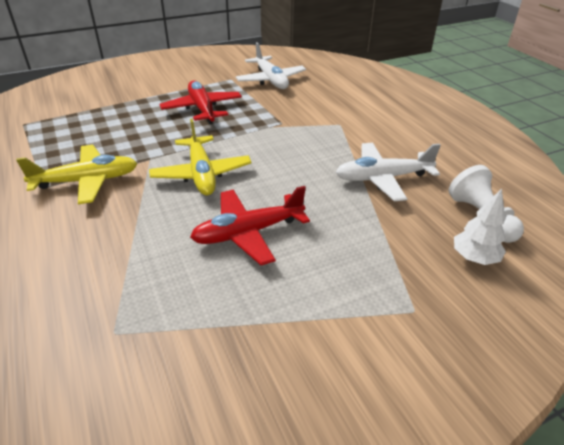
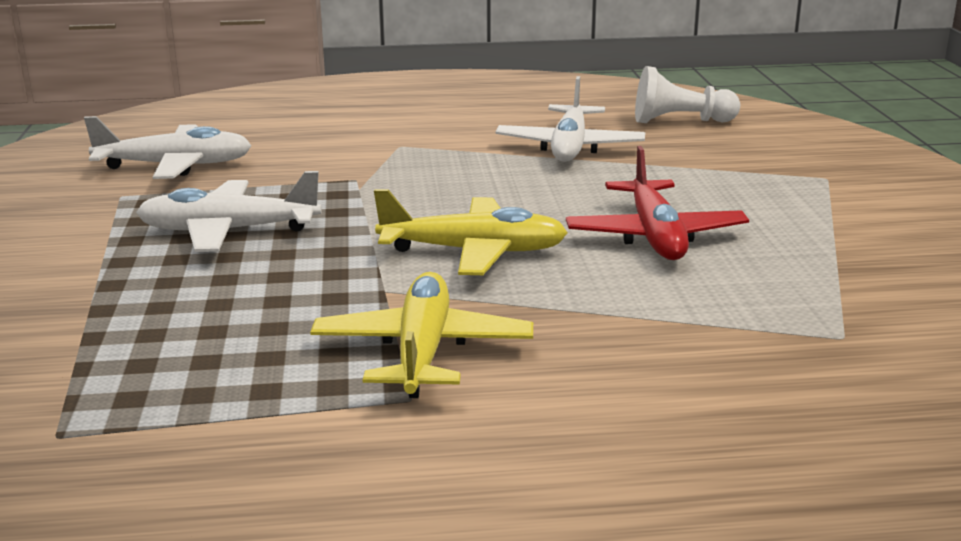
camera: 70 degrees left, 15 degrees down
(202, 109) = (228, 231): red plane -> white plane
(474, 258) = (750, 138): white tree -> none

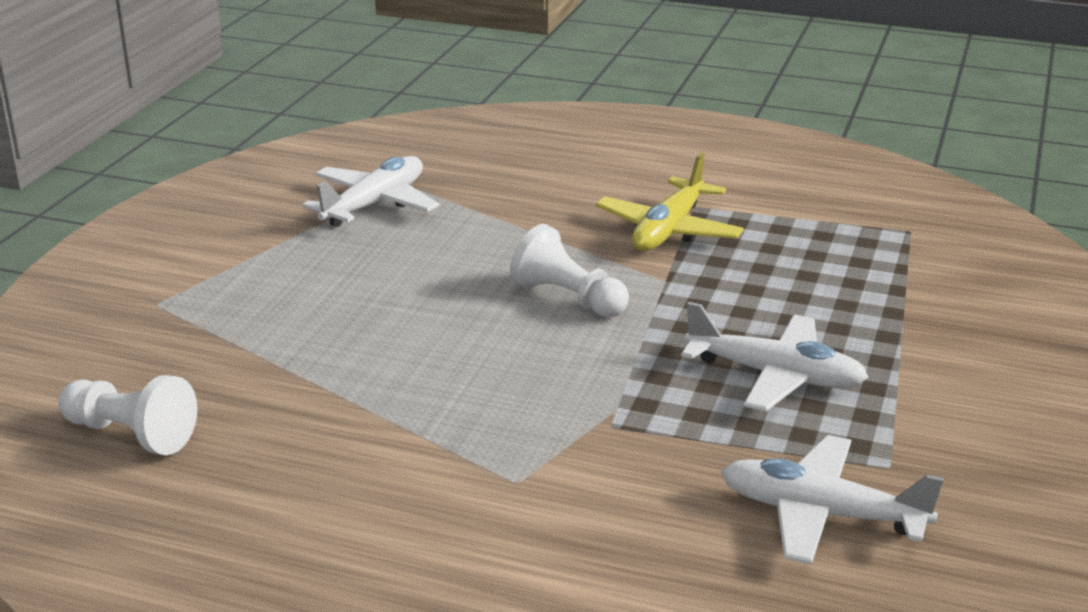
camera: 155 degrees left, 5 degrees up
(474, 251) = (568, 298): yellow plane -> white pawn
(570, 147) = (325, 418): white plane -> white plane (374, 204)
(655, 236) = (407, 278): red plane -> none

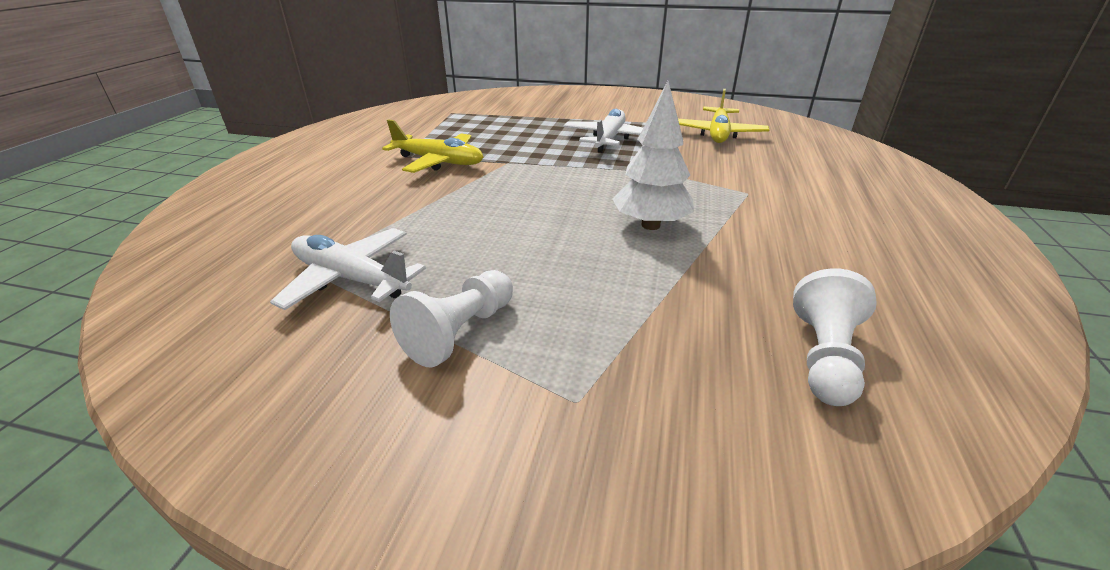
camera: 95 degrees left, 5 degrees up
(431, 374) = (650, 225): none -> white tree
(568, 298) = (534, 187): white pawn -> white pawn (460, 332)
(820, 514) = (718, 134): white plane -> yellow plane

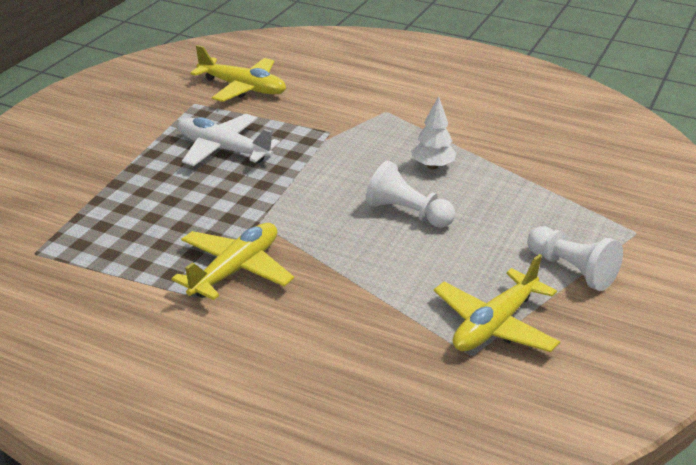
camera: 80 degrees left, 0 degrees up
(350, 279) = (494, 325): white plane -> yellow plane
(650, 225) = (432, 166): white tree -> white tree, size x0.67
(824, 357) = (598, 147): white pawn -> white pawn (407, 213)

